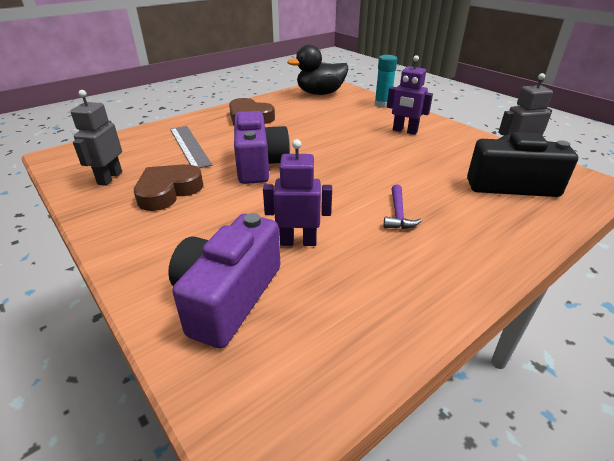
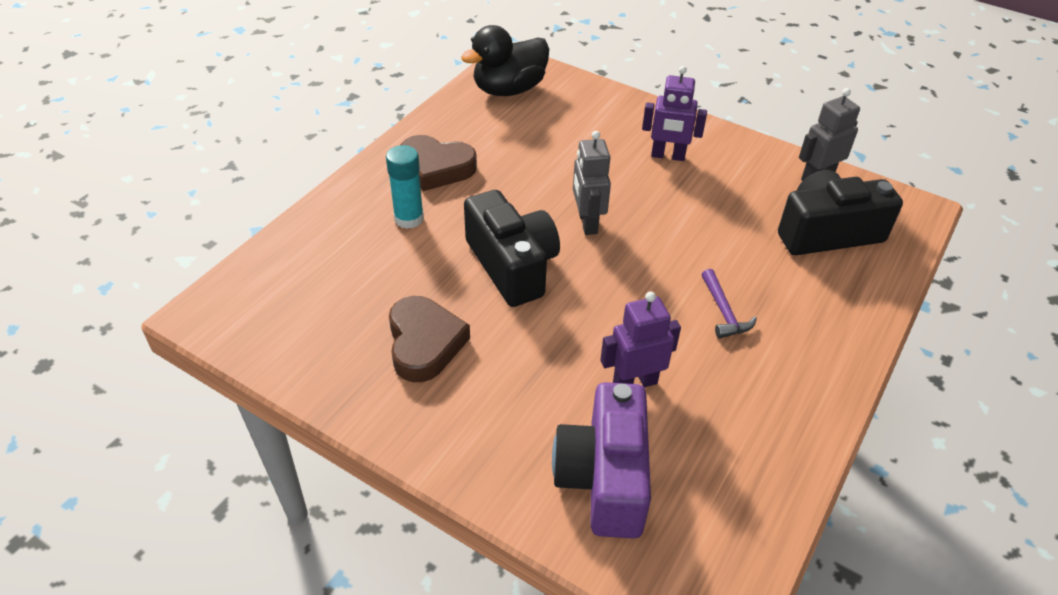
camera: 20 degrees left, 10 degrees up
(110, 178) = (323, 339): grey robot -> grey robot (587, 222)
(168, 191) = (424, 343): brown heart -> brown heart turned 150 degrees clockwise
(189, 146) = (390, 250): grey ruler -> none
(259, 164) = (512, 265): purple camera -> black camera
(382, 104) = (612, 101): turquoise glue stick -> turquoise glue stick (409, 218)

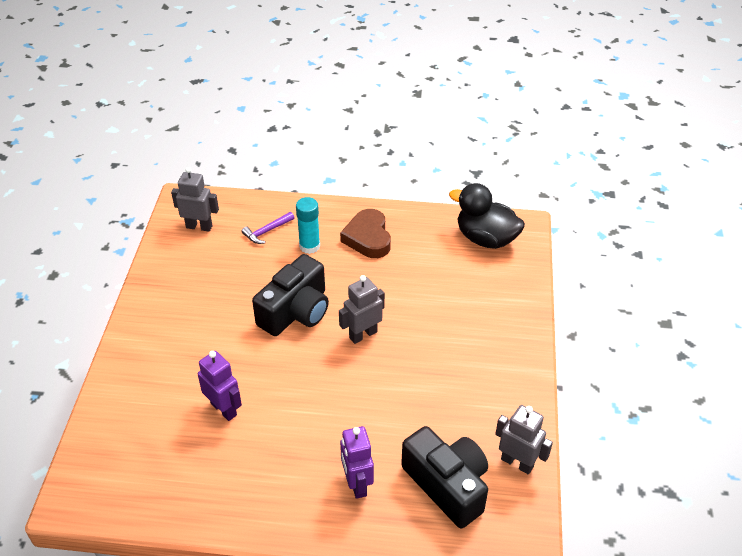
camera: 65 degrees right, 0 degrees up
(276, 311) = (199, 226): none -> grey robot
(424, 343) = (206, 297): brown heart -> none
(604, 477) = (142, 417): purple camera -> none
(668, 156) = (473, 356): purple robot -> purple robot (357, 484)
(723, 311) = (316, 439): purple hammer -> purple hammer (267, 231)

